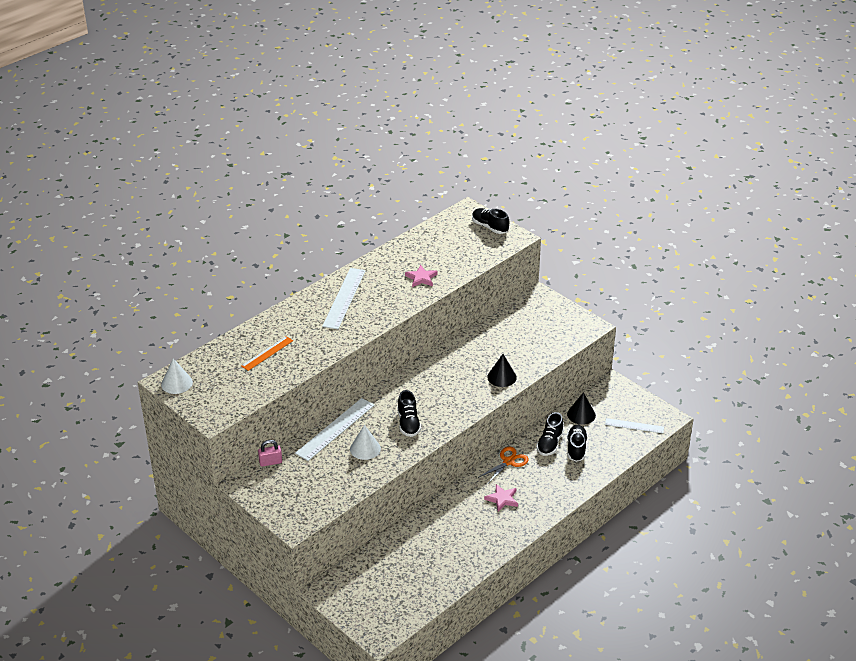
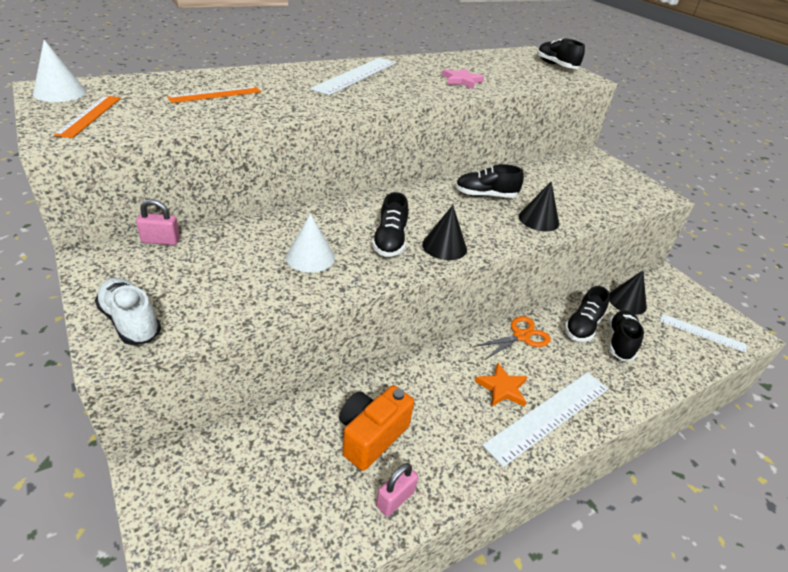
camera: 10 degrees right, 0 degrees up
(213, 398) = (90, 116): none -> orange ruler
(293, 513) = (131, 322): none -> white shoe
(335, 429) = (283, 223): white ruler -> white ruler (548, 415)
(432, 545) = (371, 436): none -> orange camera
(444, 417) = (444, 246): none -> black cone
(456, 571) = (395, 499): none -> pink padlock
(460, 365) = (485, 195): none -> black shoe
(502, 499) = (502, 388): pink star -> orange star

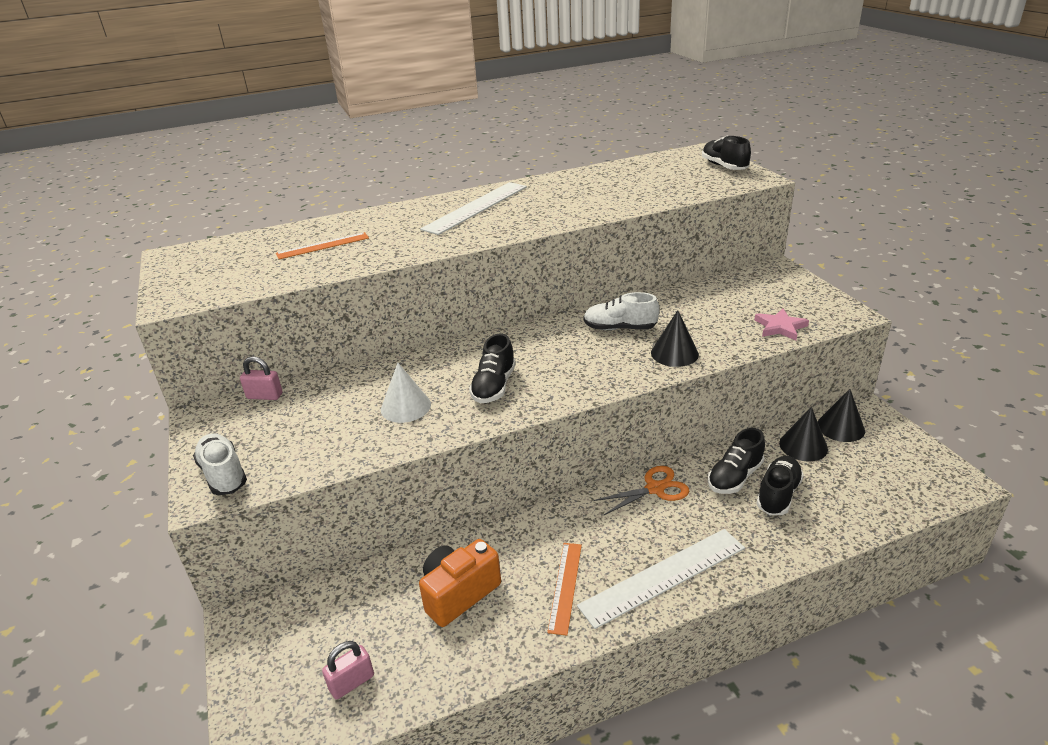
camera: 15 degrees right, 5 degrees down
(60, 93) = (180, 259): white cone -> none
(90, 116) = (201, 280): orange ruler -> orange ruler (565, 586)
(395, 499) = (470, 656): pink padlock -> pink padlock (351, 682)
(444, 246) = (553, 389): black cone -> black cone (840, 427)
(461, 81) = (595, 201): pink star -> pink star (780, 327)
(485, 195) = (620, 328): black shoe -> white shoe
(502, 388) = (616, 546): orange star -> none
(702, 333) = (894, 482): white ruler -> none

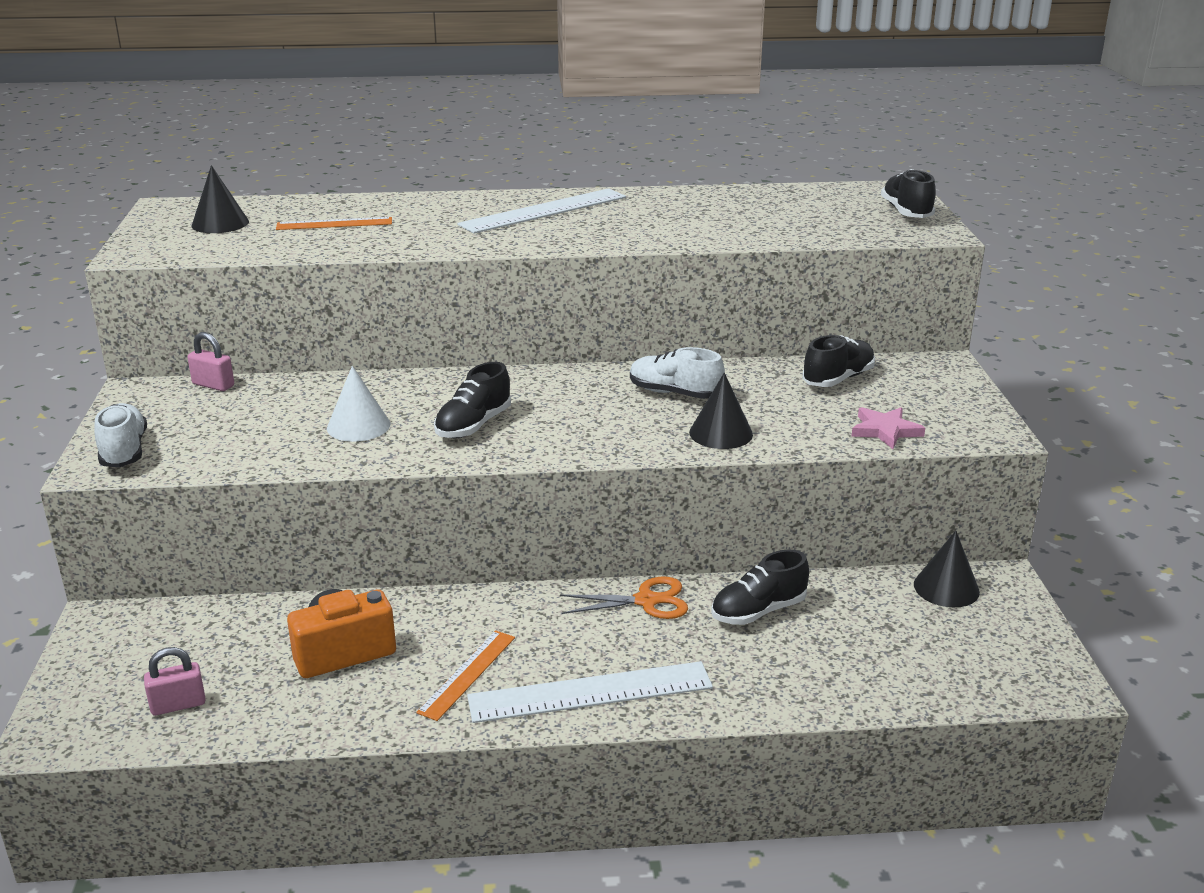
camera: 15 degrees right, 5 degrees down
(778, 495) = (800, 642): black shoe -> black shoe (838, 379)
(803, 446) = (877, 597): black cone -> black cone (220, 223)

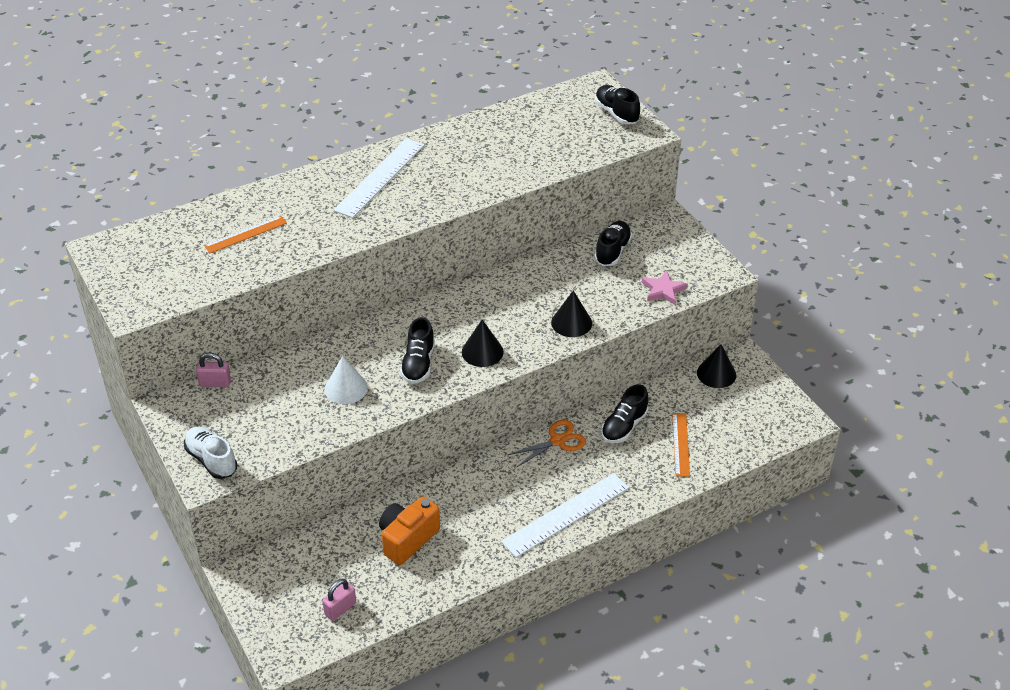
camera: 25 degrees left, 15 degrees up
(220, 223) = (161, 257): black cone -> black cone (482, 352)
(467, 674) = (490, 527): orange ruler -> orange ruler (680, 444)
(674, 393) = (522, 295): white shoe -> none

